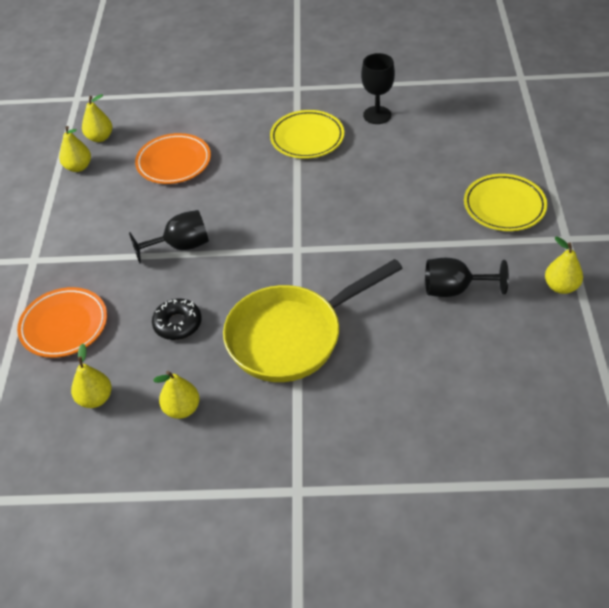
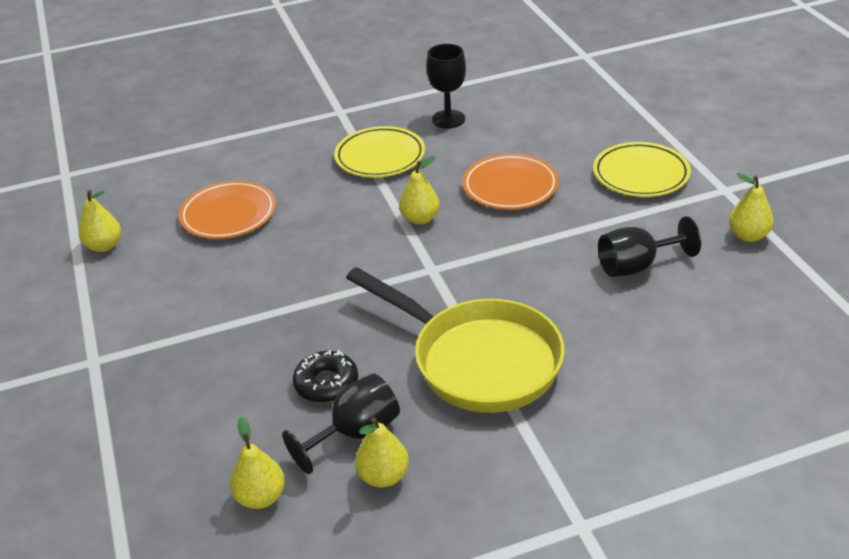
camera: 20 degrees left, 10 degrees down
(64, 325) = (174, 425): orange plate -> orange plate (510, 187)
(100, 137) = (117, 209): yellow pear -> yellow pear (420, 219)
(180, 246) = (285, 299): black goblet -> black goblet (355, 433)
(292, 336) = (478, 360): yellow pan -> yellow pan turned 90 degrees counterclockwise

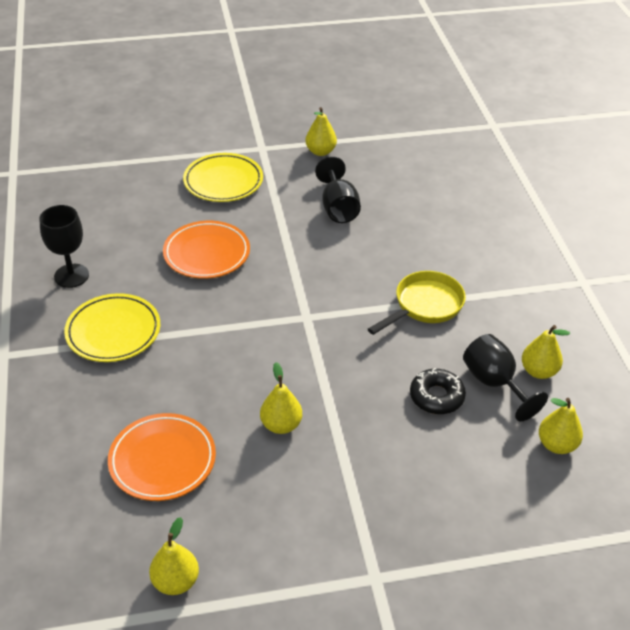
camera: 85 degrees left, 5 degrees up
(420, 219) = (231, 315): yellow pear -> yellow pear (281, 425)
(478, 360) = (424, 305): yellow pan -> yellow pan, size x0.60

